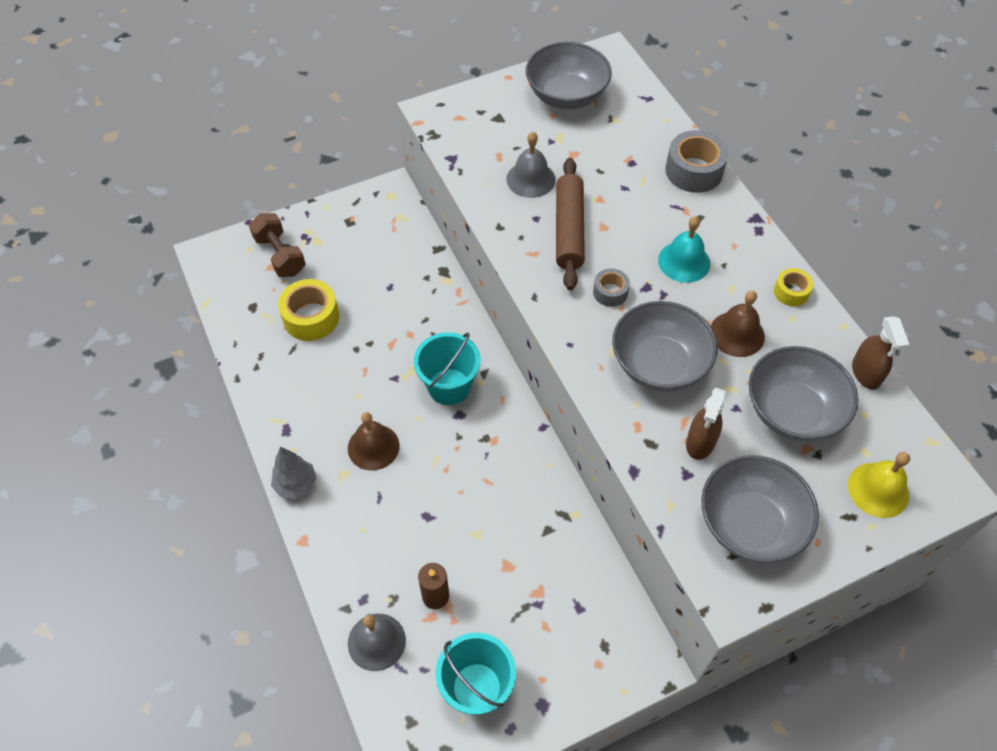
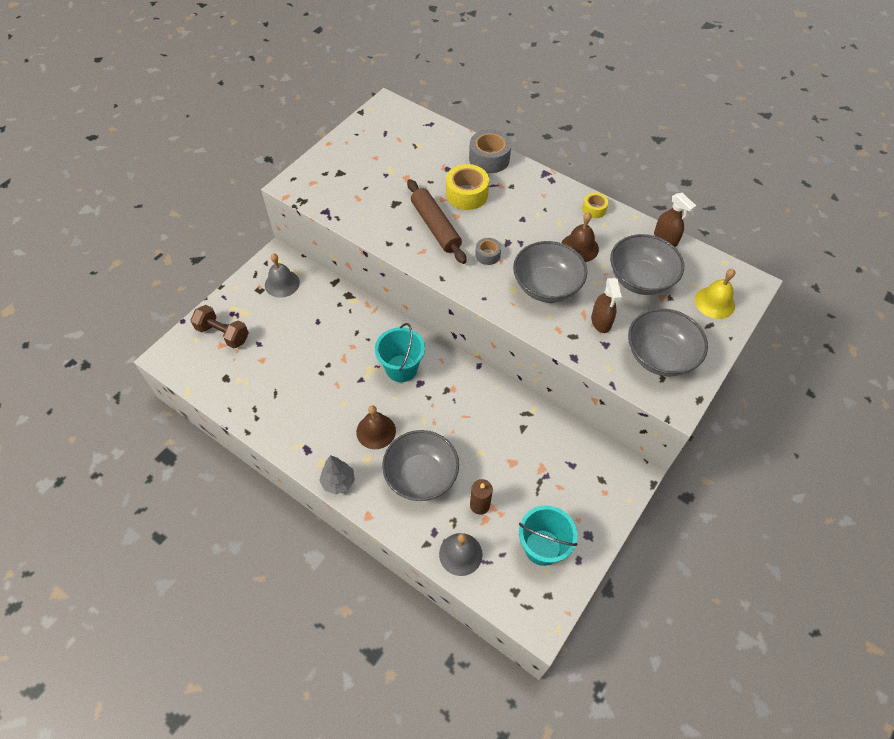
camera: 30 degrees left, 0 degrees up
(311, 317) = (274, 366): yellow tape -> yellow tape (466, 194)
(530, 179) = (389, 204): grey bell -> grey bell (282, 283)
(566, 96) = (376, 141): grey bowl -> grey bowl (421, 476)
(684, 261) = (520, 217): turquoise bell -> none

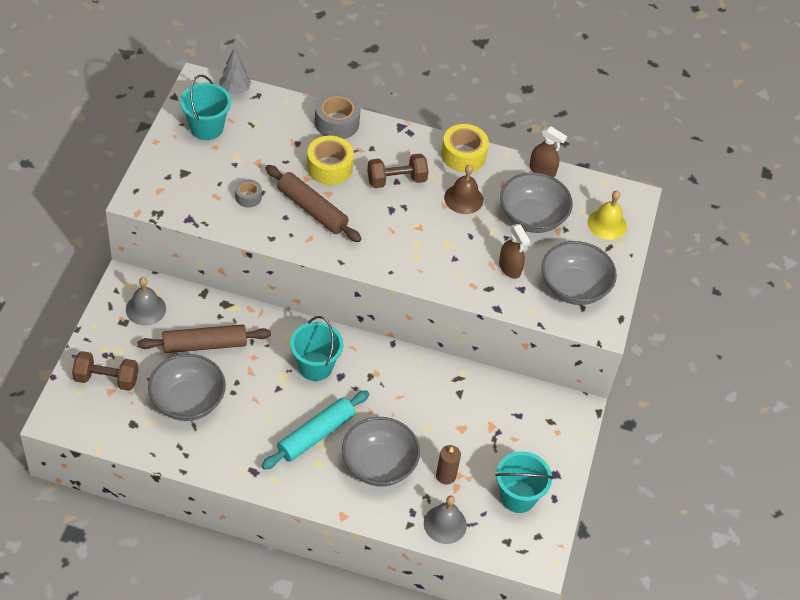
camera: 25 degrees left, 5 degrees down
(316, 325) = (204, 345): none -> brown rolling pin
(338, 482) = (299, 493): grey tree -> grey tree (235, 90)
(375, 141) = (206, 128): none -> turquoise bucket
(376, 431) = (316, 435): brown bell -> turquoise rolling pin
(487, 255) = (376, 227): grey tape -> grey tape (248, 197)
(523, 218) = (396, 180): none -> brown dumbbell
(546, 286) = (446, 246): grey bowl -> grey bowl (188, 401)
(594, 209) = (463, 155): yellow tape -> yellow tape, size x1.79

